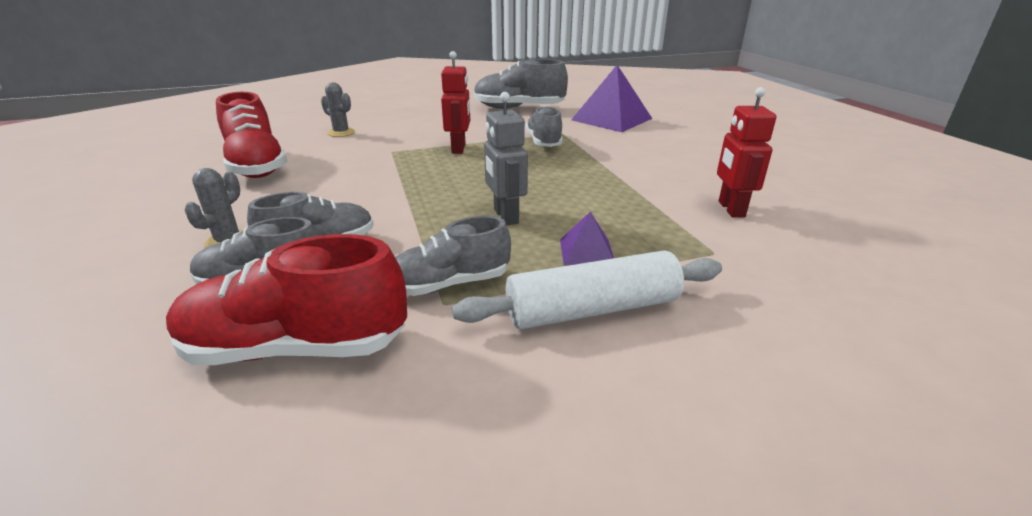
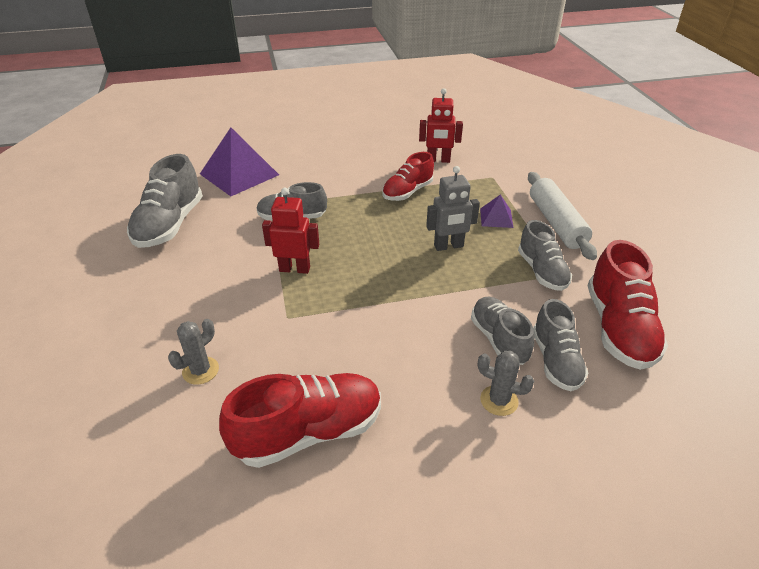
camera: 85 degrees left, 10 degrees up
(624, 191) = (407, 192): none -> red shoe

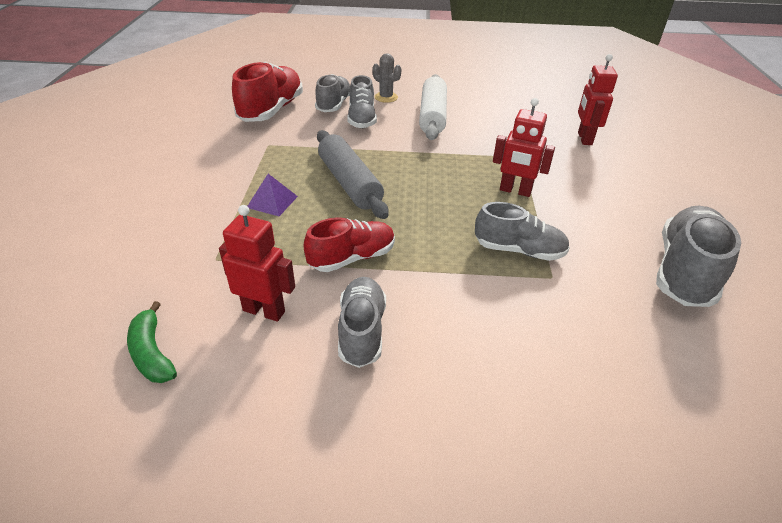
camera: 165 degrees left, 0 degrees up
(200, 370) = (584, 138): grey cactus -> red robot
(239, 174) = (616, 355): purple pyramid -> none
(309, 432) = (506, 104): red shoe -> none
(448, 246) = (349, 183): grey robot -> grey rolling pin
(475, 139) = (152, 353): none -> green banana
(542, 271) = (283, 148): grey shoe -> grey shoe (362, 331)
(556, 223) = (215, 184): white rolling pin -> white rolling pin (432, 116)

